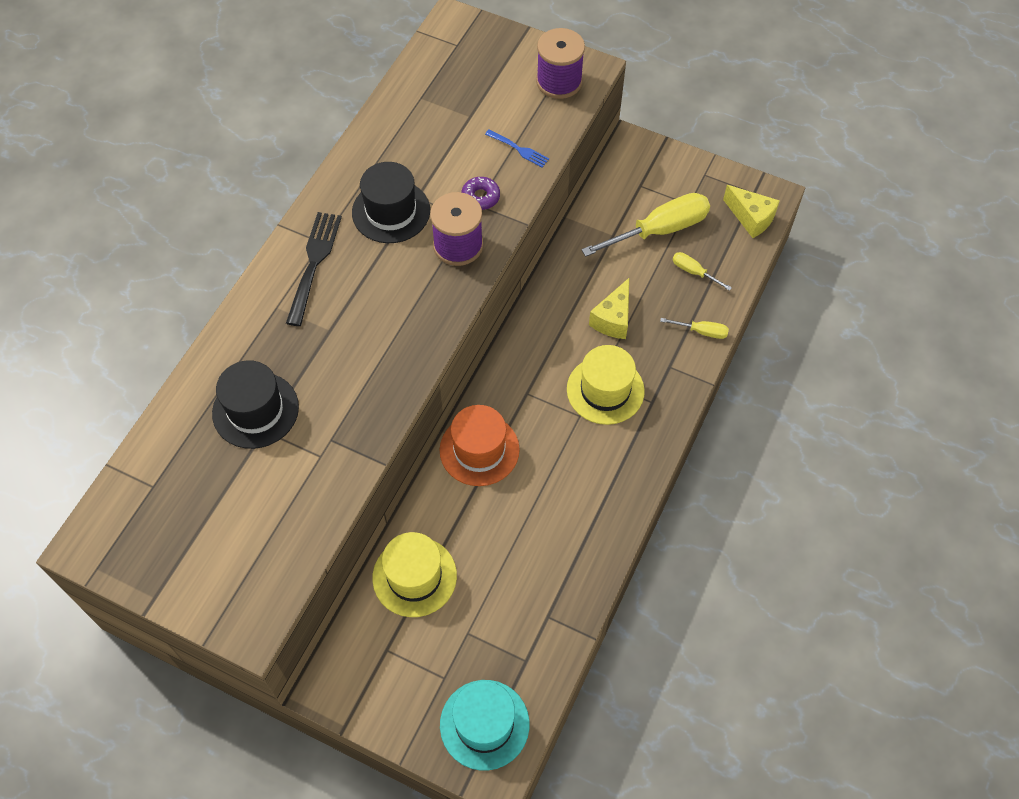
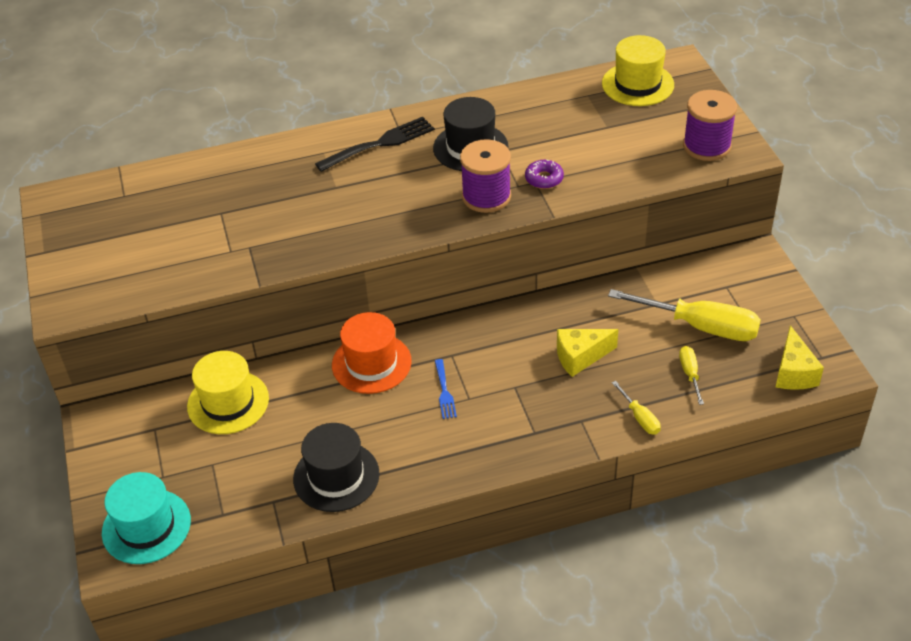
camera: 50 degrees right, 15 degrees down
(255, 410) = (231, 198): black hat -> black hat (336, 476)
(519, 149) = (614, 168): blue fork -> blue fork (444, 392)
(605, 390) = (510, 397): yellow hat -> yellow hat (637, 84)

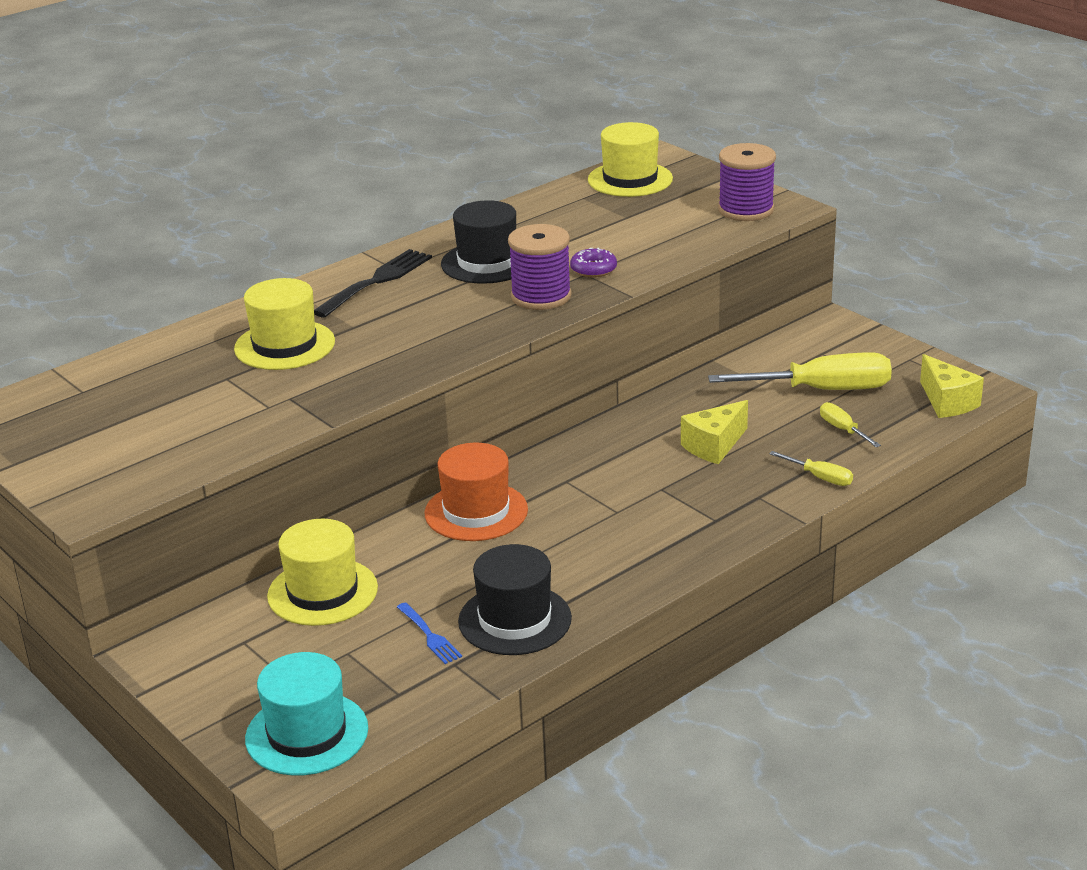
camera: 25 degrees left, 15 degrees down
(278, 192) = (284, 345): none -> yellow hat
(444, 392) = (584, 513): blue fork -> blue fork (430, 636)

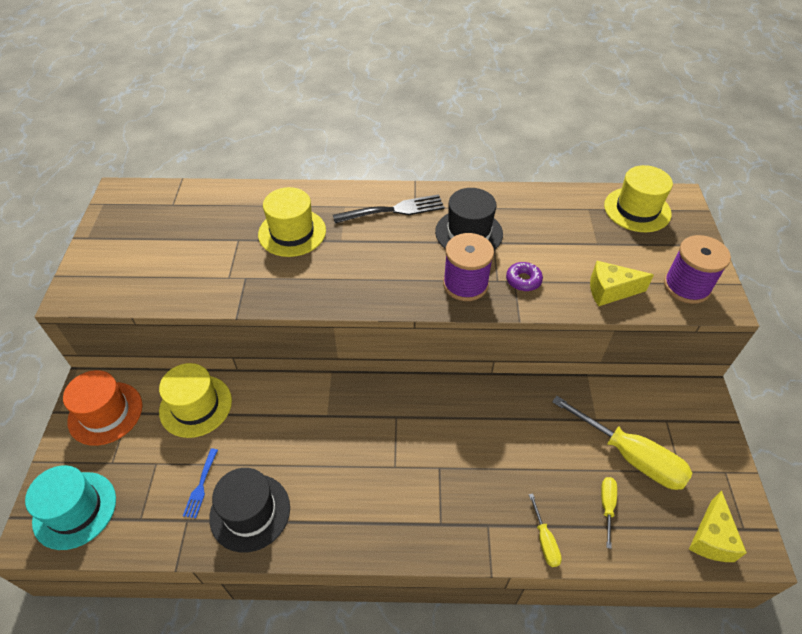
camera: 40 degrees right, 20 degrees up
(476, 511) = (326, 404): orange hat -> orange hat (105, 413)
(714, 446) = (508, 455): yellow cheese -> yellow cheese (610, 291)

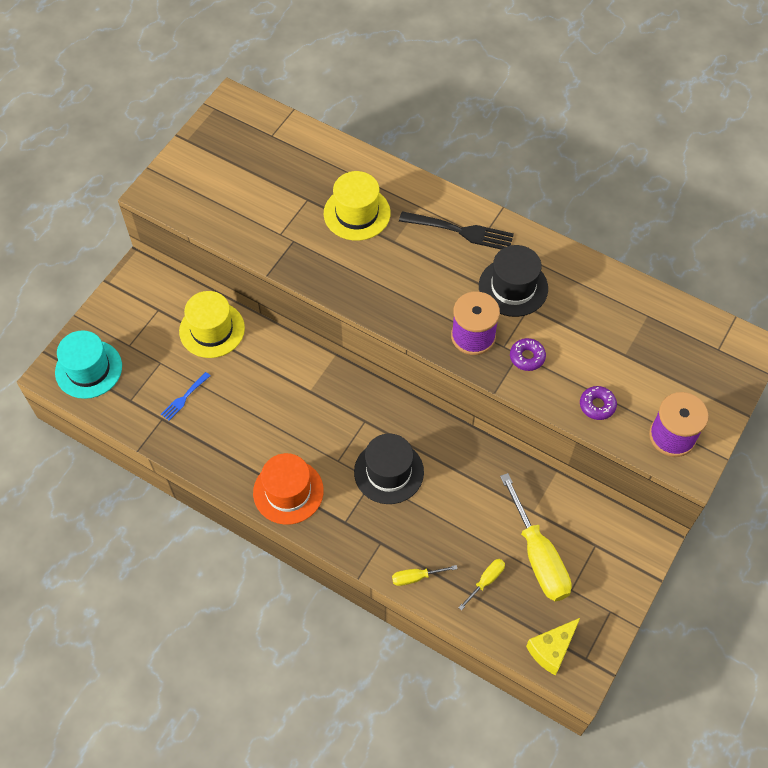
camera: 30 degrees right, 10 degrees up
(105, 413) = (141, 301): orange hat -> orange hat (288, 491)
(250, 512) = (209, 437): black hat -> black hat (389, 472)
(544, 540) = (416, 577): yellow screwdriver -> yellow screwdriver turned 60 degrees clockwise
(610, 291) = (597, 405): yellow cheese -> purple donut
(637, 209) = (695, 339): yellow hat -> none

